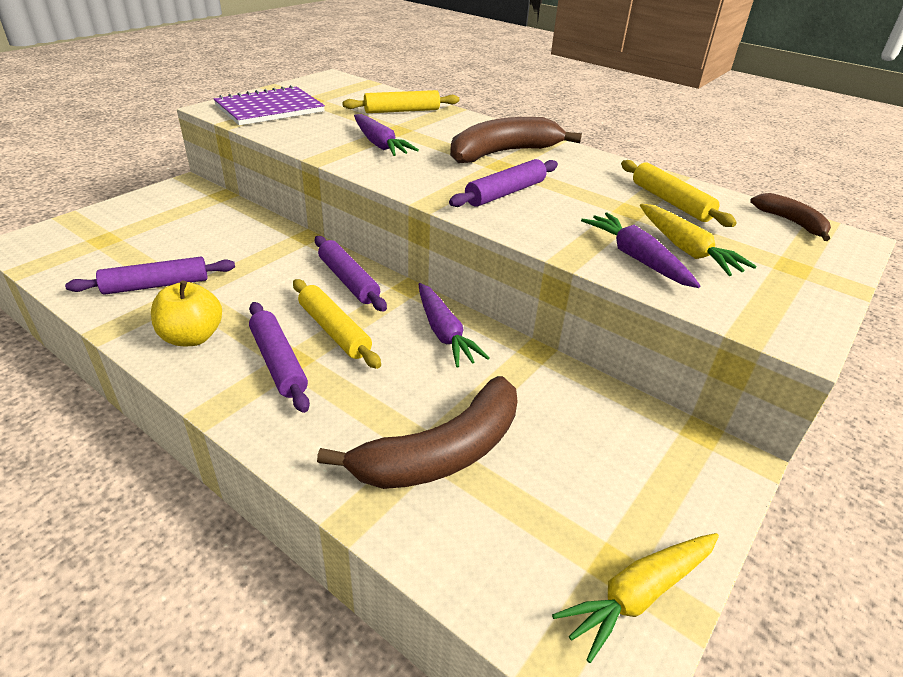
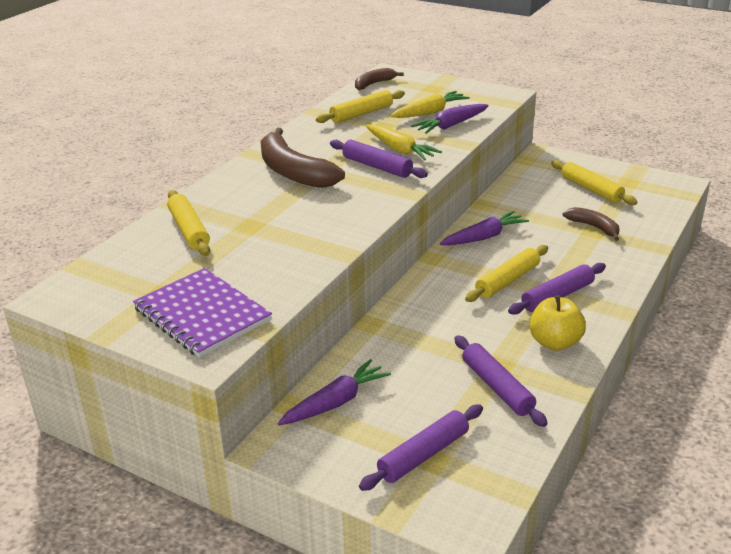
camera: 95 degrees left, 5 degrees down
(348, 280) = (437, 286): purple rolling pin -> purple rolling pin (423, 455)
(380, 144) = (295, 229): purple carrot -> purple carrot (335, 402)
(442, 452) = (594, 227): brown banana -> brown banana, size x0.54
(582, 491) = (591, 189): none -> yellow rolling pin
(638, 594) = (638, 177): yellow carrot -> yellow carrot (400, 149)

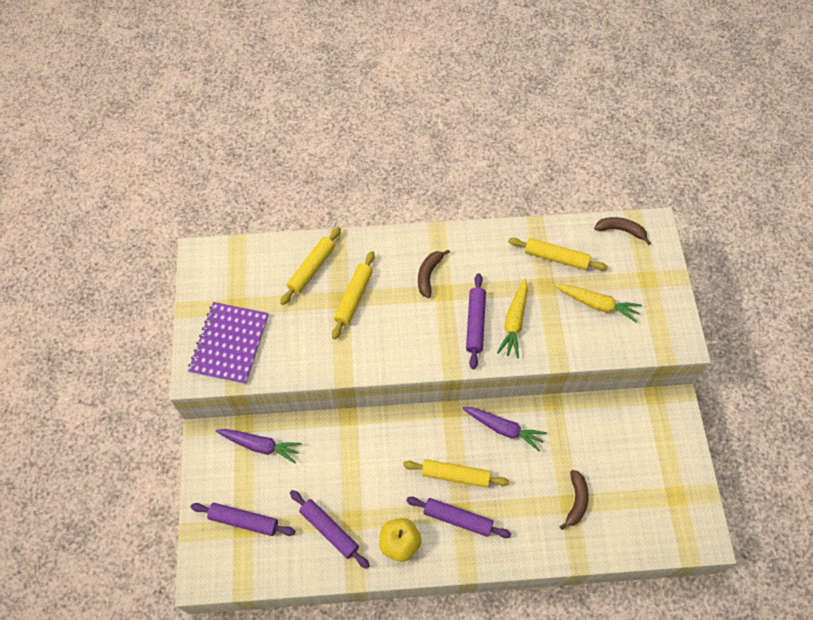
camera: 55 degrees right, 30 degrees up
(293, 172) = (428, 275): brown banana -> brown banana, size x0.54
(451, 125) = (584, 333): purple carrot -> none
(497, 387) = (329, 530): purple rolling pin -> purple rolling pin turned 75 degrees counterclockwise
(591, 189) = (639, 471): yellow rolling pin -> yellow rolling pin (354, 297)

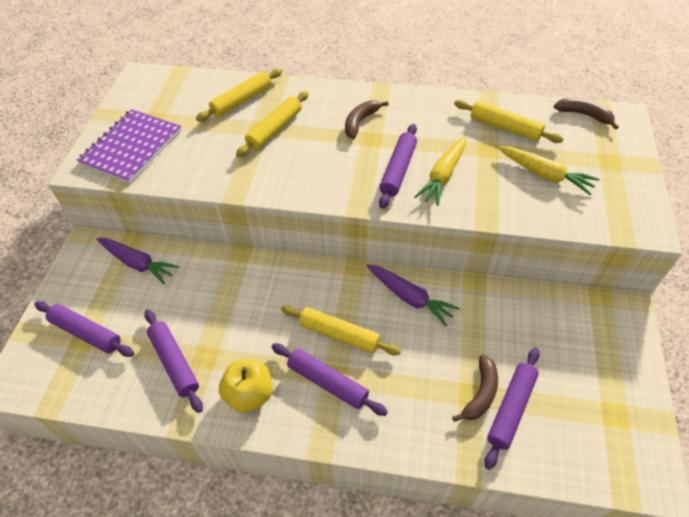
camera: 15 degrees right, 10 degrees down
(600, 508) = (511, 409): none -> purple rolling pin

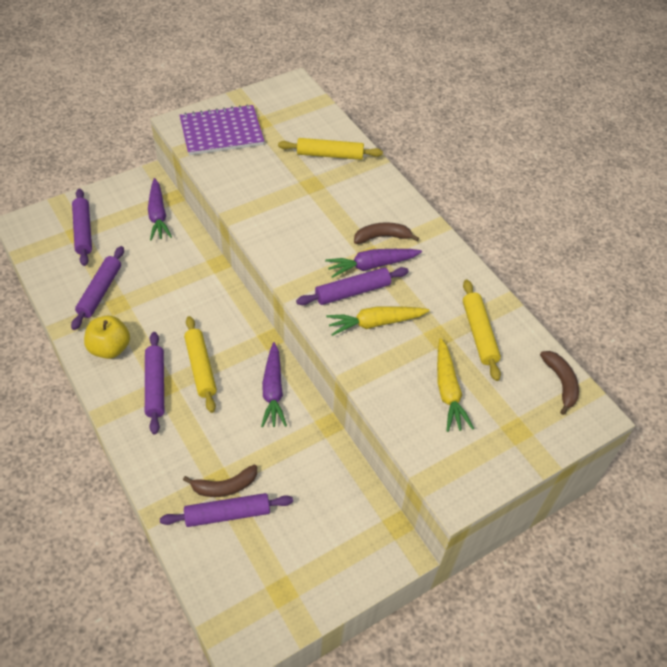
camera: 45 degrees right, 0 degrees up
(275, 129) = (320, 193): yellow rolling pin -> none
(383, 144) = (371, 265): none -> purple carrot

